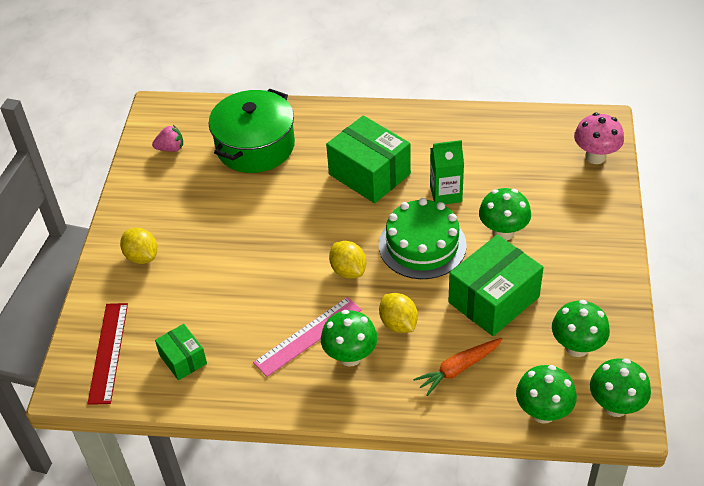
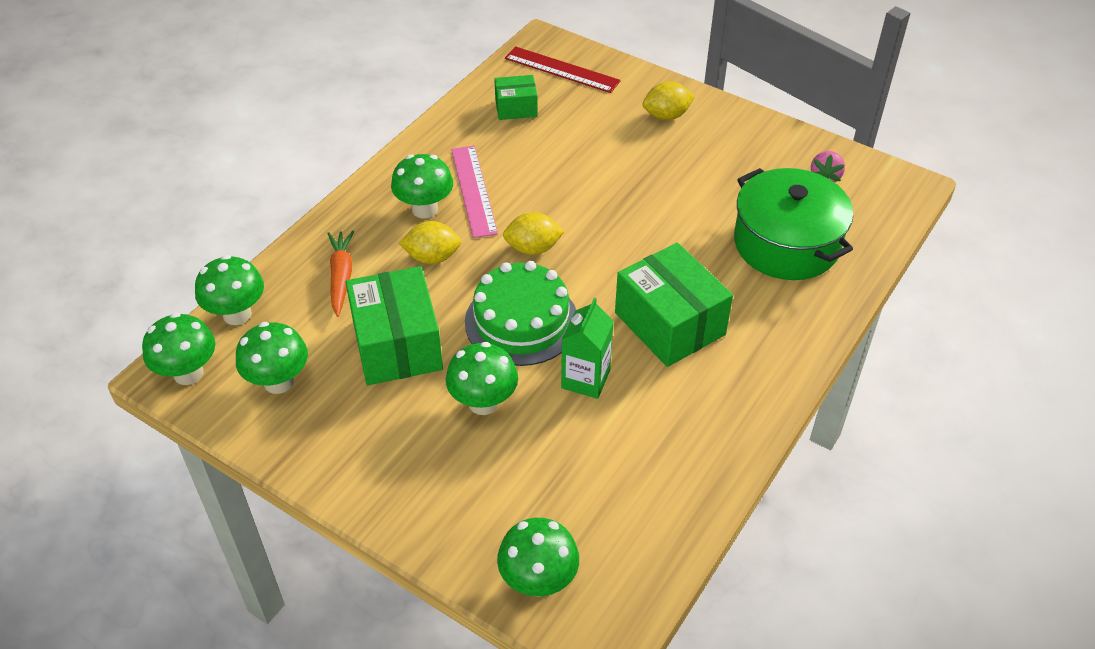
camera: 115 degrees right, 0 degrees up
(369, 174) = (670, 323): green box -> green box turned 75 degrees clockwise
(595, 157) = (538, 581): pink mushroom -> green mushroom

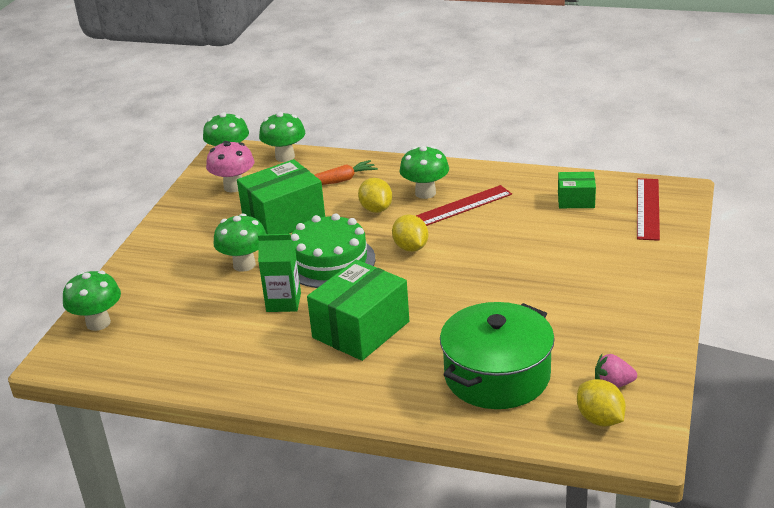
camera: 75 degrees right, 15 degrees down
(278, 382) = (234, 187): green mushroom -> pink mushroom
(474, 190) = (460, 207): pink ruler -> red ruler
(516, 108) = (576, 200): green box -> green box turned 60 degrees counterclockwise
(666, 116) = (630, 275): yellow lemon -> yellow lemon (600, 419)

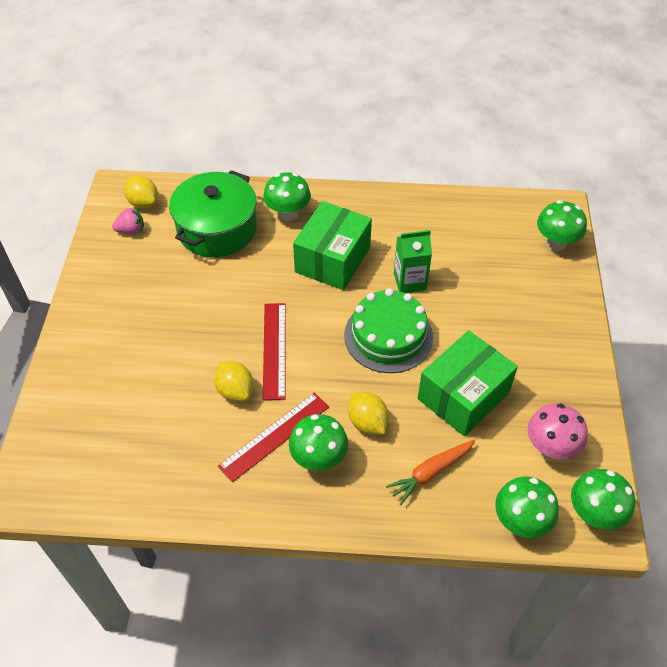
camera: 165 degrees right, 20 degrees up
(244, 265) = (469, 323): green mushroom -> green mushroom (288, 214)
(411, 248) = (314, 363): yellow lemon -> yellow lemon (235, 391)
(576, 200) = (144, 462): green box -> none
(647, 208) = (65, 454): red ruler -> red ruler (274, 350)

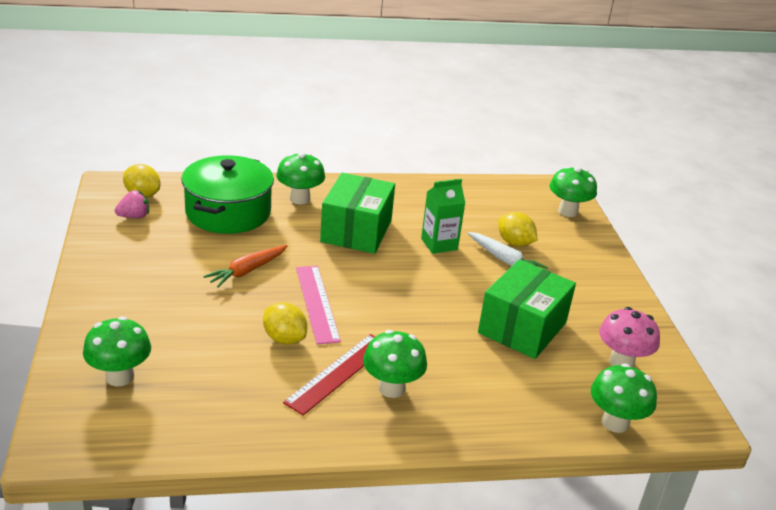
camera: 15 degrees left, 20 degrees down
(274, 350) = (317, 303): red ruler -> pink ruler
(367, 422) = (433, 355): yellow lemon -> yellow lemon (514, 243)
(388, 336) = (432, 286): green cake -> none
(430, 473) = (511, 390): orange carrot -> orange carrot (247, 271)
(470, 306) = (505, 260): none -> white carrot
(593, 514) = (683, 410): green mushroom -> green mushroom (120, 377)

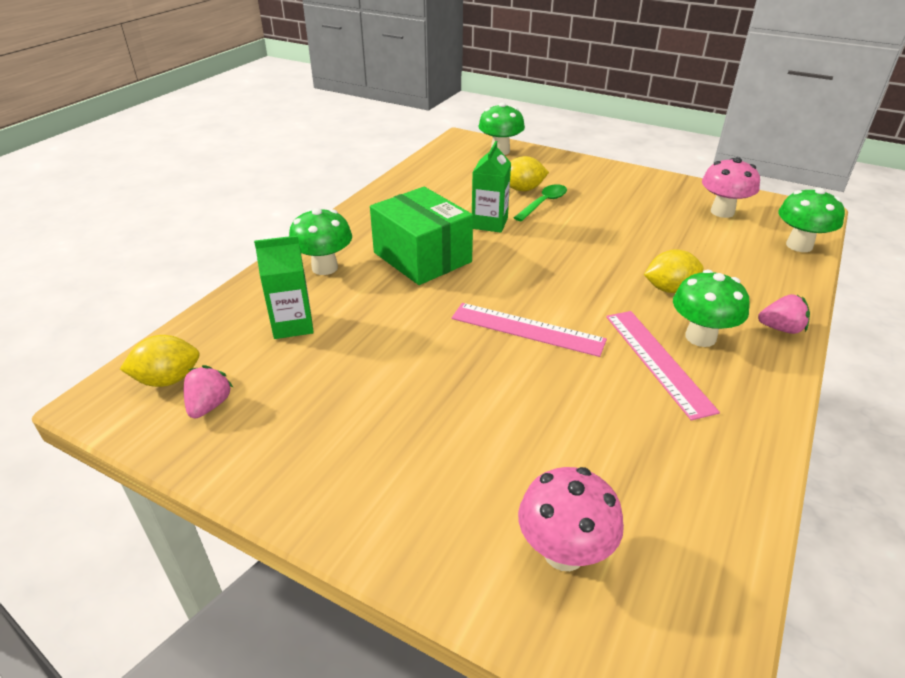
camera: 50 degrees left, 5 degrees up
(120, 377) = (564, 552): green mushroom -> pink mushroom
(228, 212) = (292, 325): green pot -> green carton
(247, 271) = (425, 355): orange carrot -> none
(284, 339) = (575, 375): yellow lemon -> yellow lemon (669, 289)
(338, 373) = (657, 361): red ruler -> pink ruler
(450, 431) = (780, 328): none -> pink strawberry
(505, 260) = (543, 203): white carrot -> green spoon
(522, 328) = (648, 234): green box -> none

